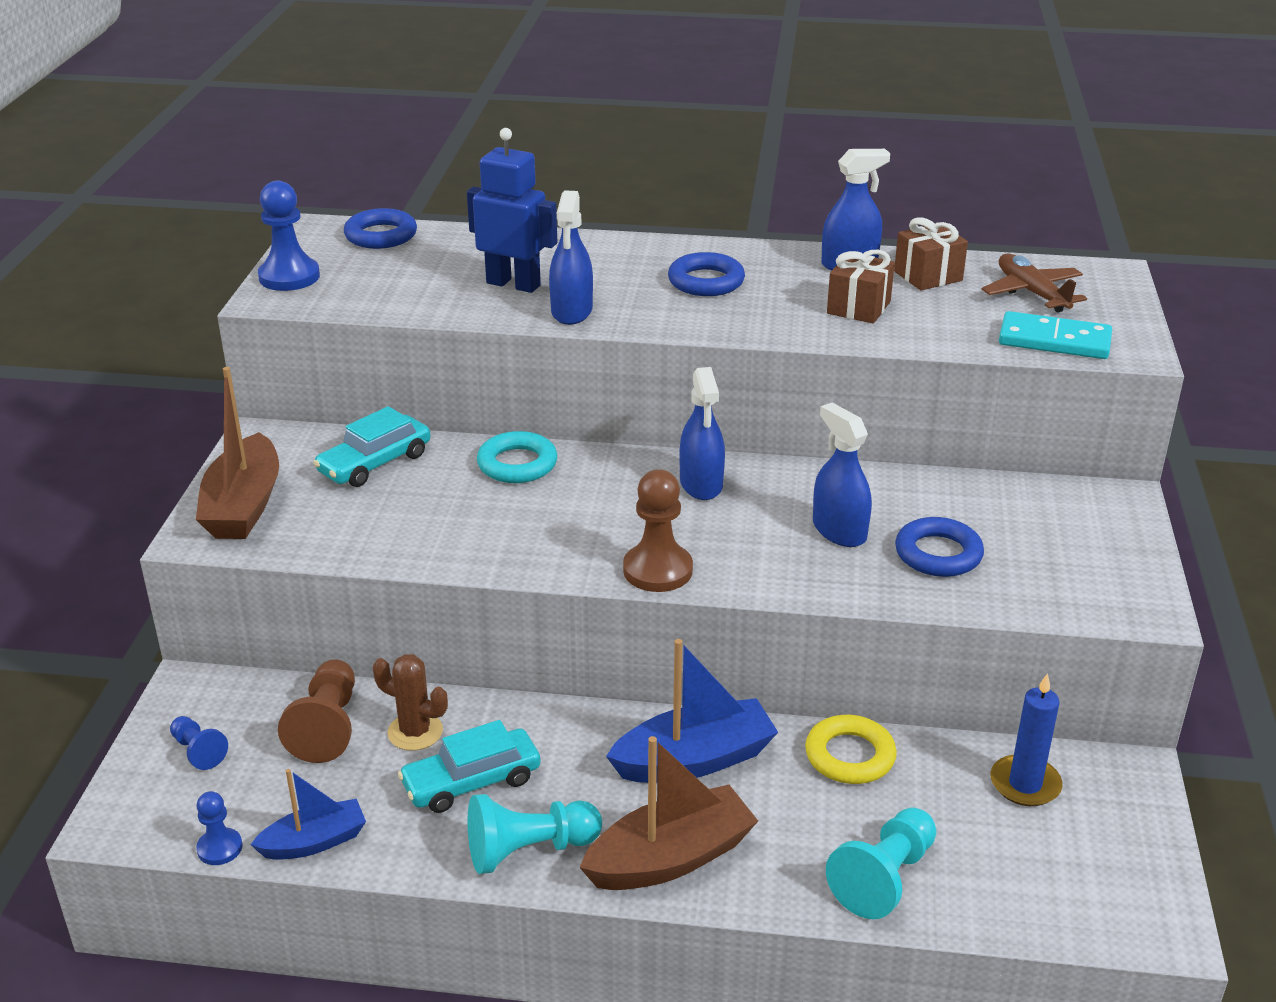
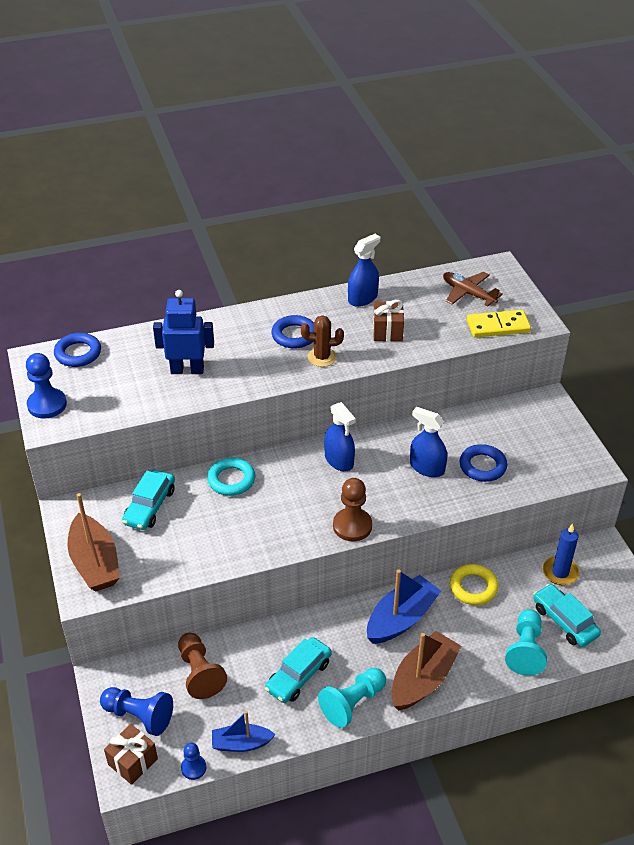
camera: 25 degrees left, 10 degrees up
(198, 751) = (139, 716): blue pawn -> blue pawn, size x1.72
(314, 842) = (241, 743): blue boat -> blue boat turned 135 degrees counterclockwise
(415, 732) = (249, 657): brown cactus -> brown cactus (322, 357)
(572, 311) = (235, 381): blue spray bottle -> none
(928, 276) = (409, 296): brown gift -> brown gift (133, 761)
(987, 859) = (564, 621): none -> turquoise car
(1054, 340) = (498, 326): turquoise domino -> yellow domino

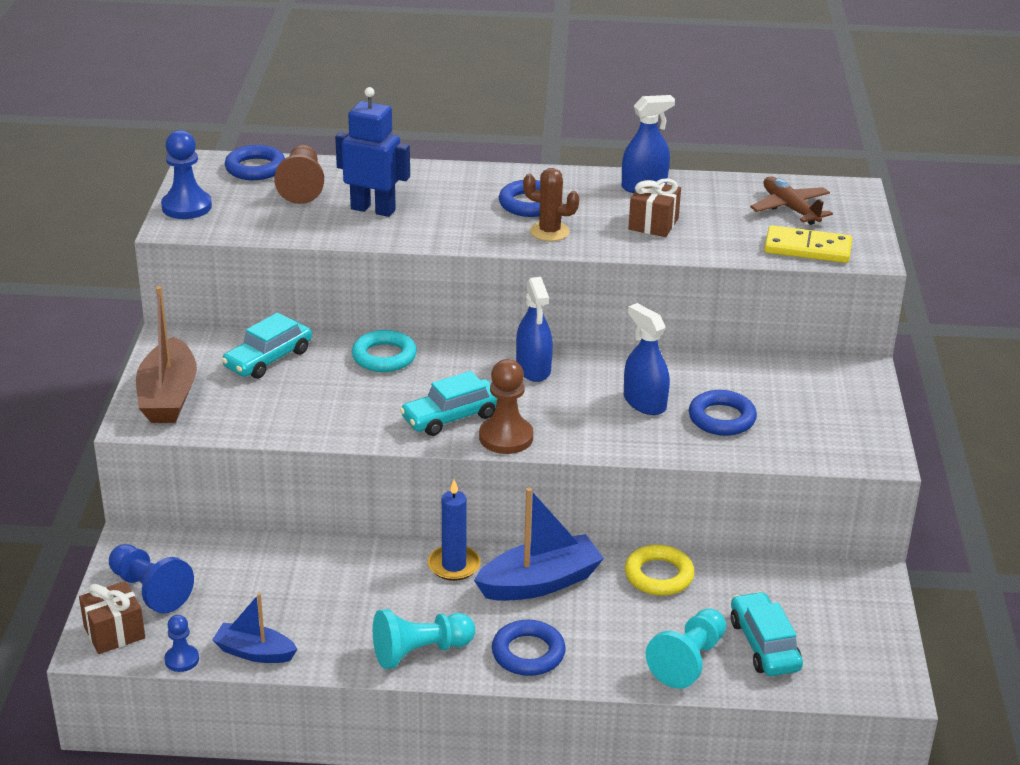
camera: 20 degrees right, 10 degrees down
(200, 673) = (249, 568): brown pawn -> brown pawn (302, 187)
(298, 675) = (369, 605): turquoise car -> turquoise car (451, 417)
(423, 679) = (528, 653): brown boat -> blue ring
(560, 572) = (792, 591): blue candle -> blue candle (454, 565)

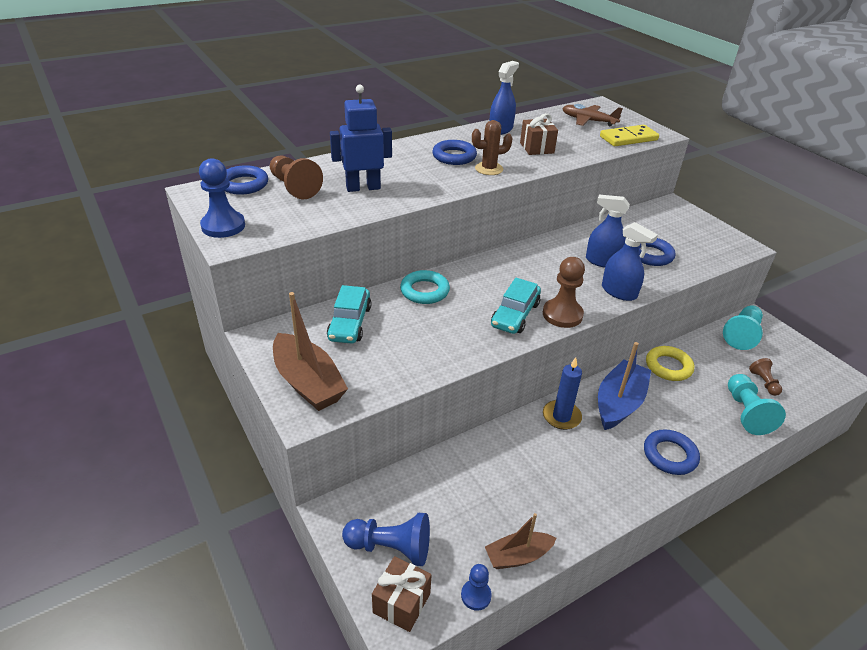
camera: 35 degrees left, 5 degrees up
(254, 652) = (518, 556): blue boat -> brown boat
(420, 652) = (614, 491): turquoise pawn -> turquoise pawn (742, 335)
(533, 369) = (520, 264): blue spray bottle -> blue spray bottle (619, 292)
(764, 645) = (763, 382): turquoise car -> brown pawn

